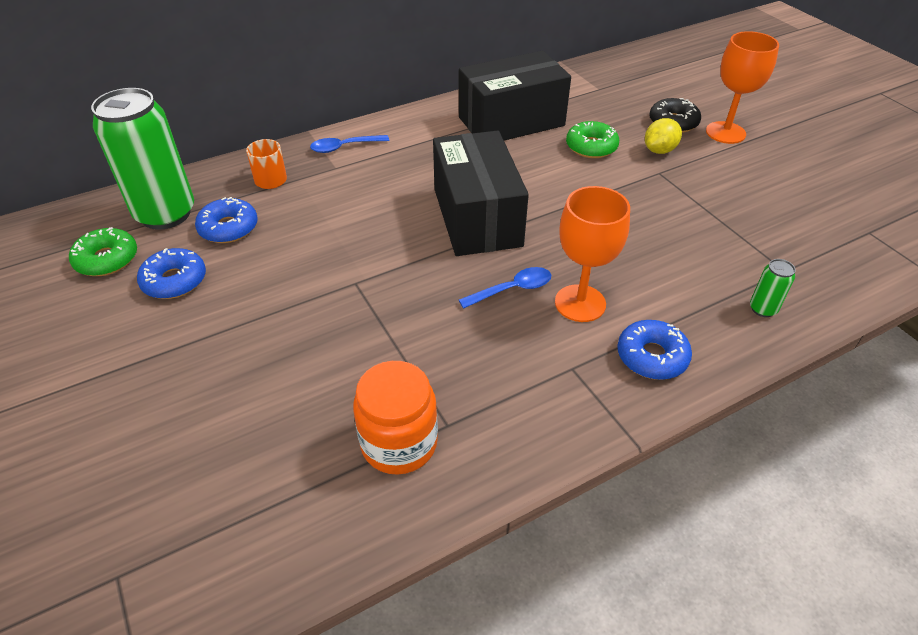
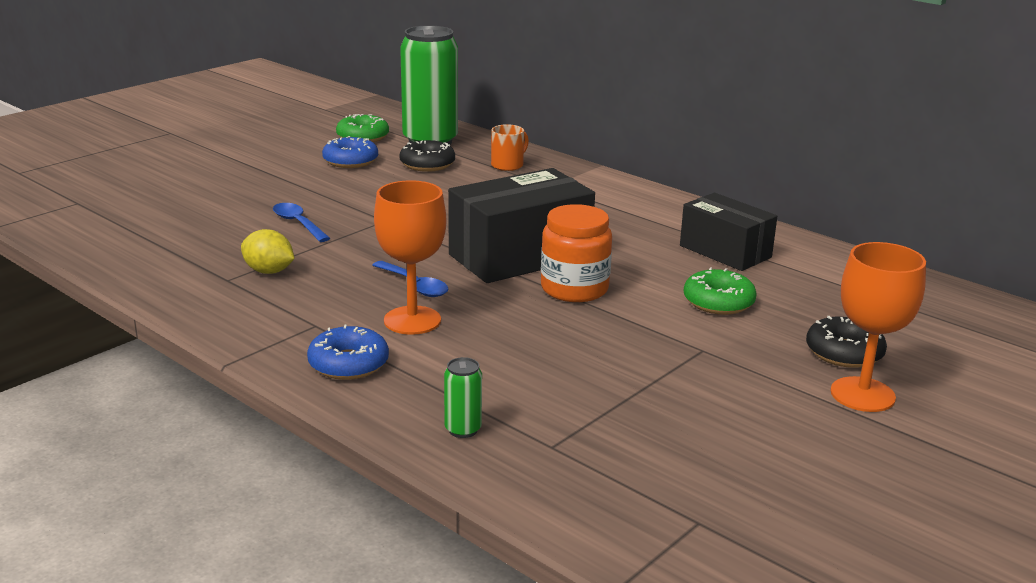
camera: 70 degrees right, 20 degrees down
(228, 228) = (427, 164): blue donut -> black donut
(344, 147) = (588, 183): blue spoon -> blue spoon (298, 223)
(399, 443) = (203, 264): orange jar -> orange jar (574, 289)
(511, 121) = (725, 251): black box -> black box, size x0.65
(659, 150) = (757, 347): yellow lemon -> yellow lemon (269, 271)

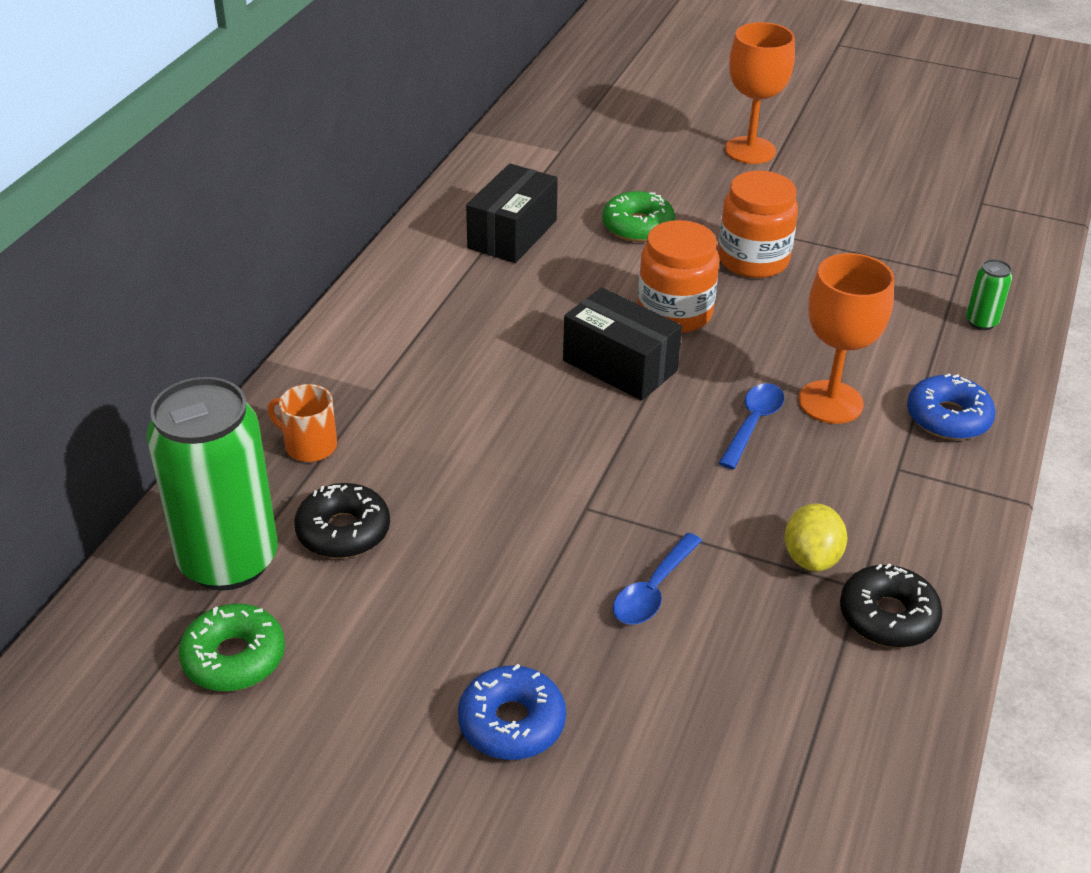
camera: 110 degrees left, 15 degrees up
(350, 161) = (368, 628): blue donut -> blue donut (512, 723)
(520, 256) = (620, 366): black box -> black box, size x0.65
(637, 341) = (753, 260): none -> orange jar
(844, 353) = (686, 160): black donut -> black donut (888, 616)

